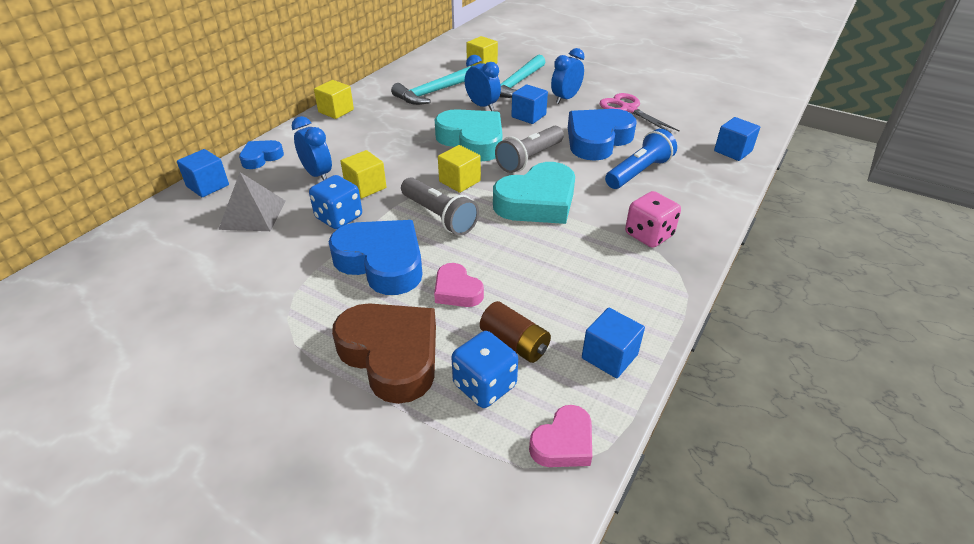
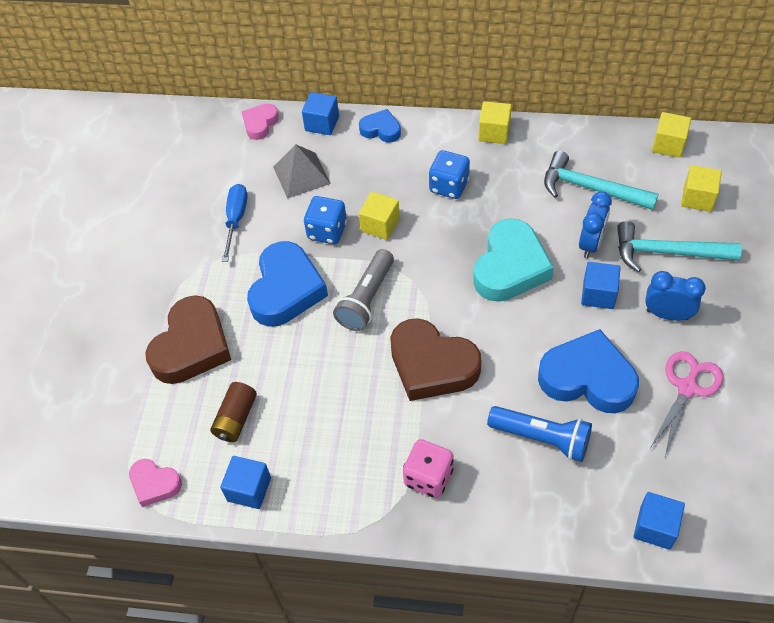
camera: 70 degrees right, 15 degrees up
(255, 273) = (236, 220): none -> blue screwdriver
(317, 175) = (378, 182): blue clock -> none
(457, 291) = (276, 355): pink heart -> pink heart (260, 124)
(459, 181) = (430, 289): yellow cube -> yellow cube (668, 145)
(484, 385) = (187, 416): blue dice -> blue dice (449, 186)
(529, 159) = (506, 329): grey flashlight -> none
(537, 202) = (432, 365): turquoise heart -> brown heart

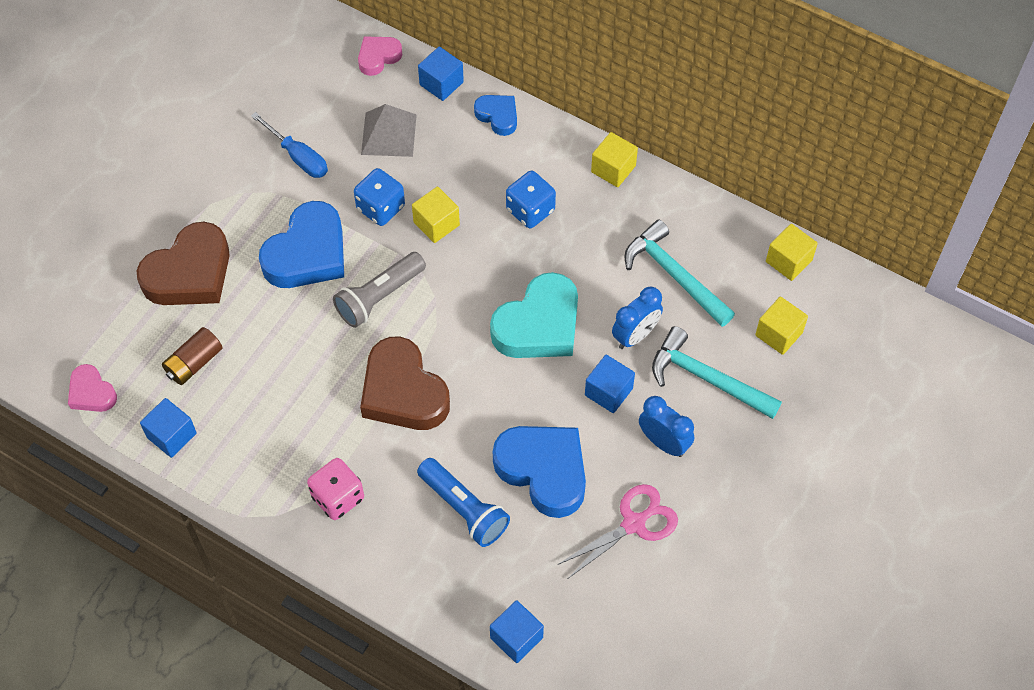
camera: 20 degrees right, 5 degrees up
(236, 220) = (298, 157): blue screwdriver -> blue screwdriver turned 105 degrees clockwise

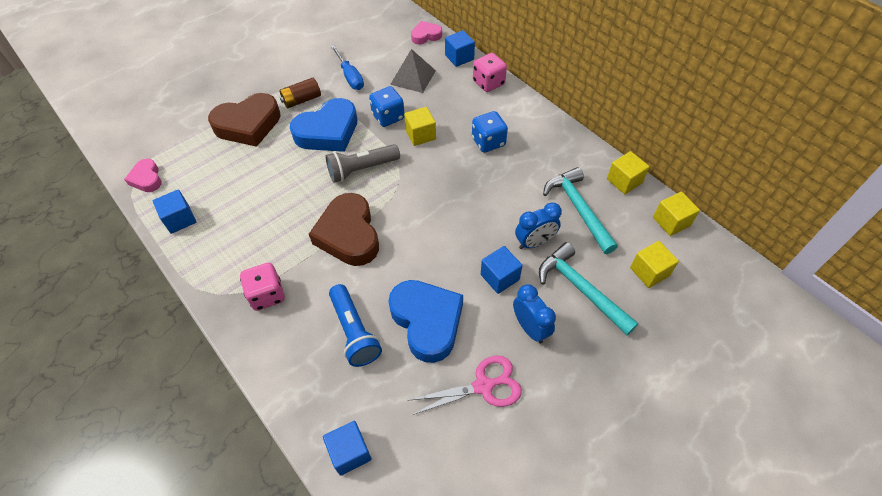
camera: 20 degrees right, 5 degrees down
(194, 363) = (220, 178): brown battery -> brown battery (302, 100)
(498, 116) = (488, 83): blue heart -> pink dice
(539, 325) = (465, 216): turquoise heart -> none
(613, 169) = (556, 131): yellow cube -> yellow cube (624, 181)

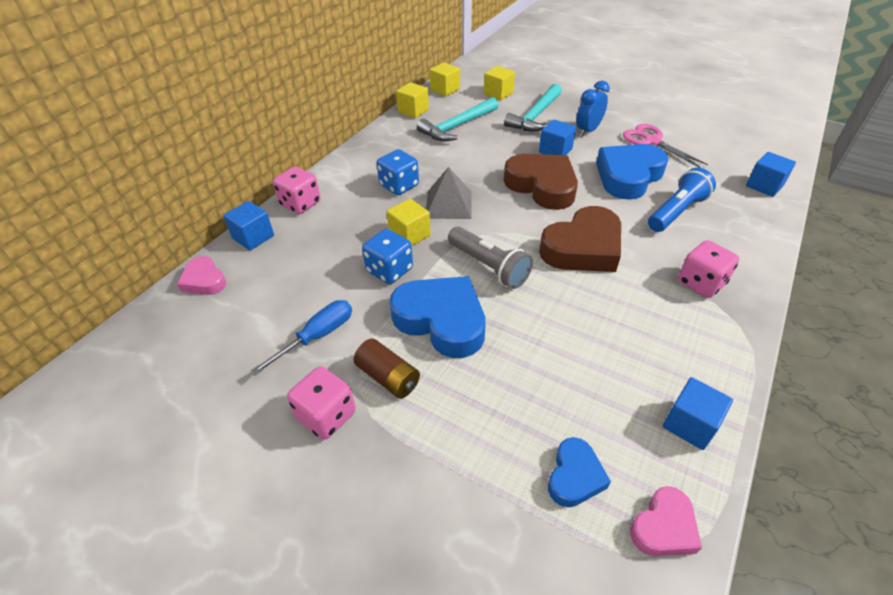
camera: 110 degrees left, 10 degrees down
(194, 156) = (574, 476): none -> blue heart
(248, 125) = (471, 428): brown heart -> brown heart (542, 186)
(294, 74) = (326, 415): none -> pink dice
(413, 77) = (303, 269): grey pyramid -> grey pyramid (448, 204)
(534, 242) = (507, 141): blue clock -> none

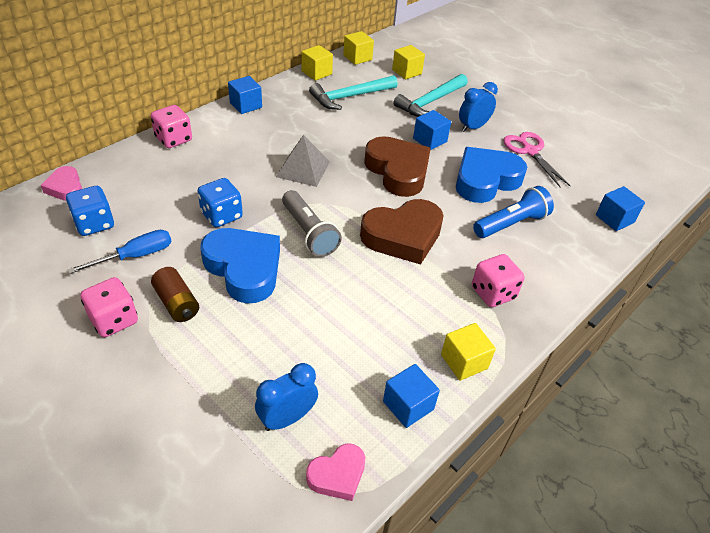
camera: 10 degrees right, 0 degrees up
(253, 237) = (121, 160): blue cube -> blue cube (246, 105)
(399, 186) = (267, 142): blue dice -> blue dice (94, 224)
(409, 235) = (254, 188): yellow cube -> yellow cube (464, 361)
(574, 476) = (287, 418): blue heart -> blue clock

